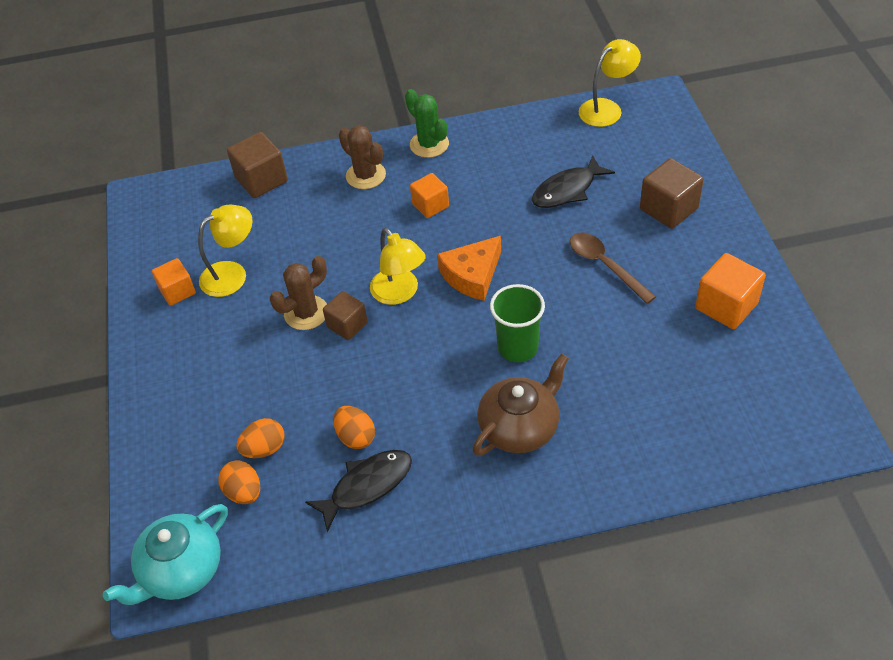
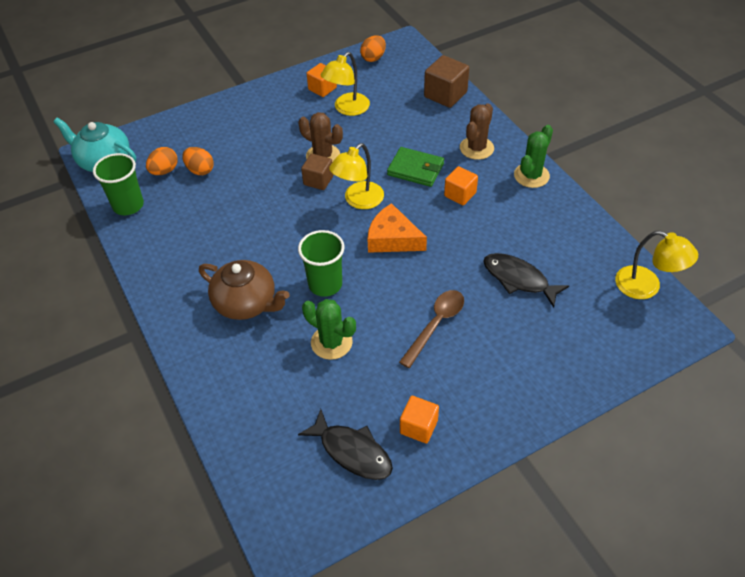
camera: 70 degrees right, 0 degrees up
(232, 274) = (347, 109): yellow lamp -> yellow lamp turned 90 degrees clockwise
(292, 544) = (128, 205): none -> green cup
(356, 437) = (219, 212): orange egg -> orange egg (373, 58)
(367, 486) = (178, 229): black fish -> black fish (352, 451)
(373, 233) = (415, 169): none -> green wallet
(602, 356) = (331, 342): none -> green cactus
(668, 209) = (528, 360): brown cube -> none
(726, 306) = (418, 427): orange cube -> orange cube, size x0.66

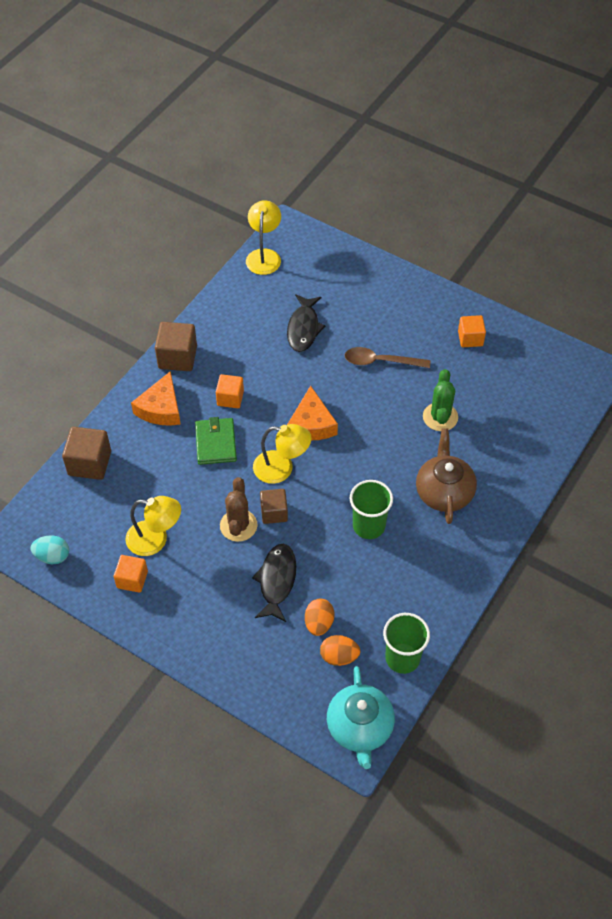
camera: 120 degrees left, 5 degrees up
(325, 284) = (389, 448): green cup -> green cup (369, 526)
(352, 451) = (514, 365): black fish -> black fish (277, 581)
(373, 58) = (53, 556): orange egg -> turquoise egg
(476, 148) = (161, 408): brown cactus -> orange cheese
(531, 175) = (177, 357): green cactus -> brown cube

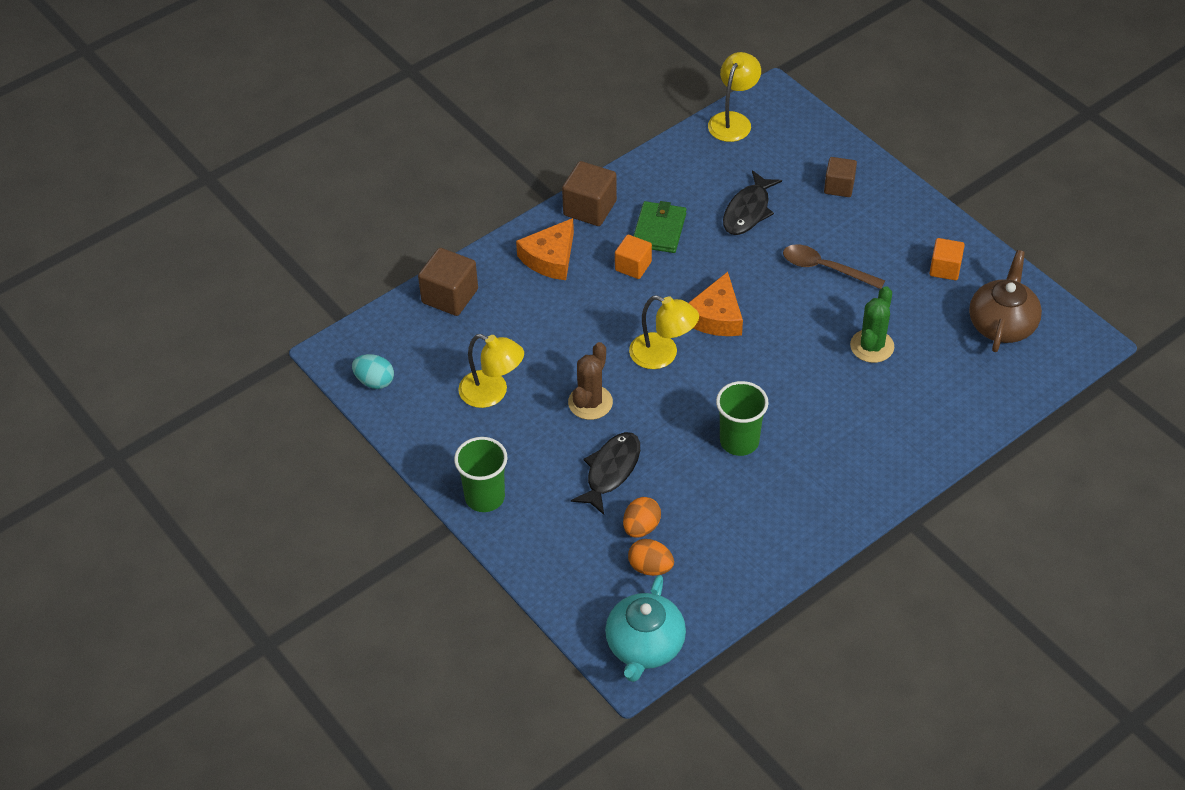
camera: 20 degrees right, 5 degrees down
(132, 579) = (451, 427): orange cube -> none
(215, 443) = (598, 310): green wallet -> green wallet (659, 230)
(274, 512) = (636, 399): brown cube -> brown cube (839, 186)
(402, 658) = (722, 589): green cup -> green cup (485, 497)
(444, 492) = (843, 428): brown teapot -> brown teapot (1002, 324)

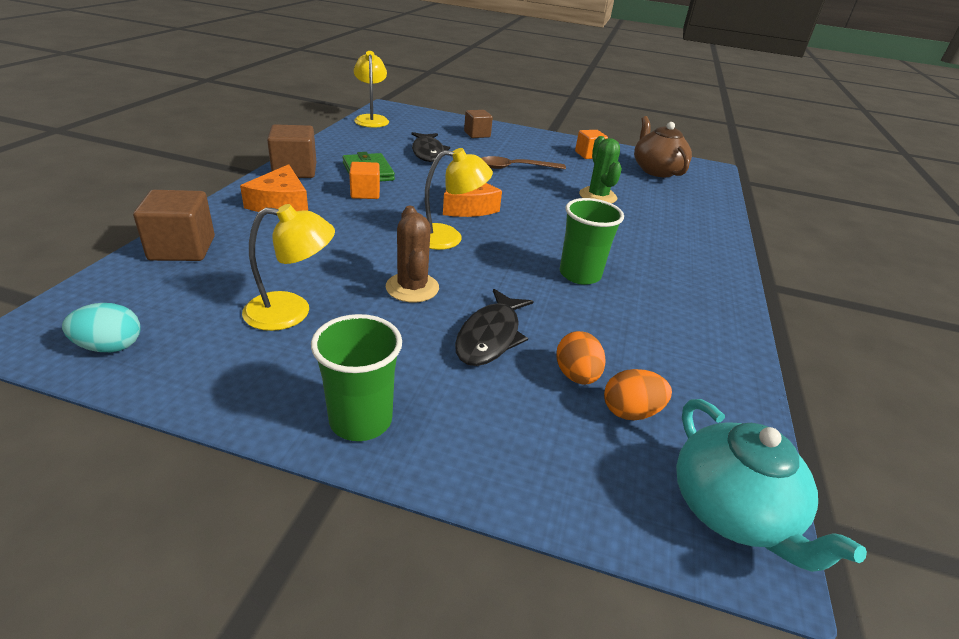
camera: 40 degrees left, 15 degrees down
(611, 471) = (490, 336): black fish -> black fish turned 150 degrees counterclockwise

